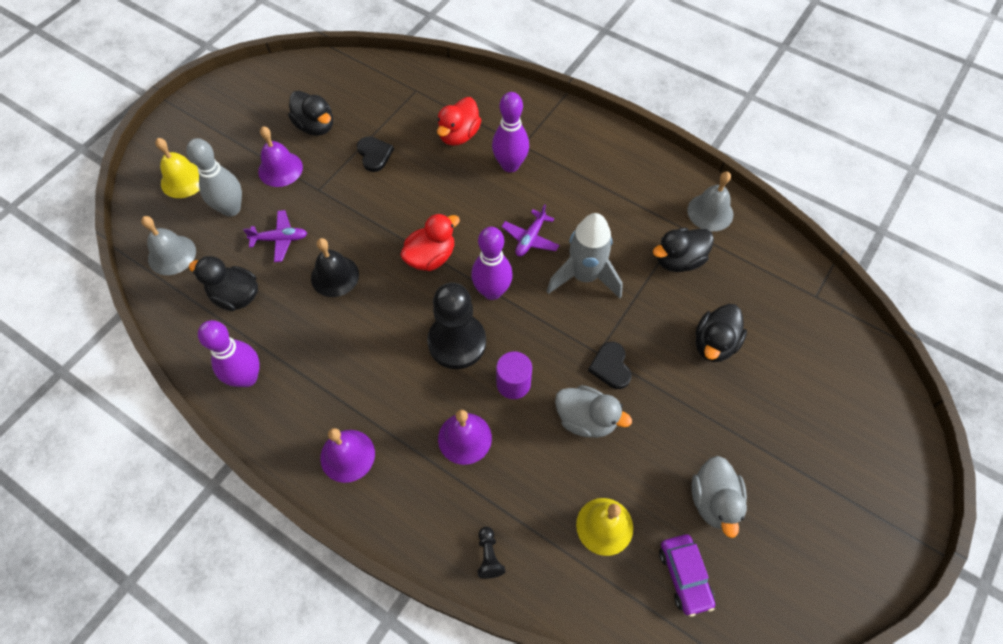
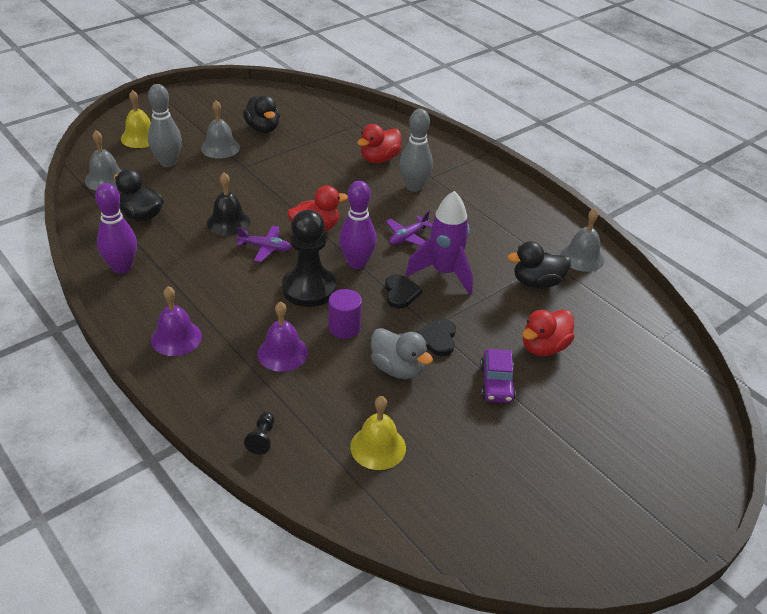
camera: 15 degrees right, 20 degrees down
(280, 169) = (220, 147): purple bell -> grey bell
(280, 239) = (196, 189): purple plane -> purple plane (265, 248)
(374, 155) = (301, 155): black heart -> black heart (400, 293)
(510, 165) = (414, 187): purple bowling pin -> grey bowling pin
(584, 276) = (444, 273): grey rocket -> purple rocket
(684, 576) = (436, 504): purple car -> purple car (496, 383)
(713, 501) = (490, 458): grey duck -> none
(714, 344) = (544, 347): black duck -> red duck

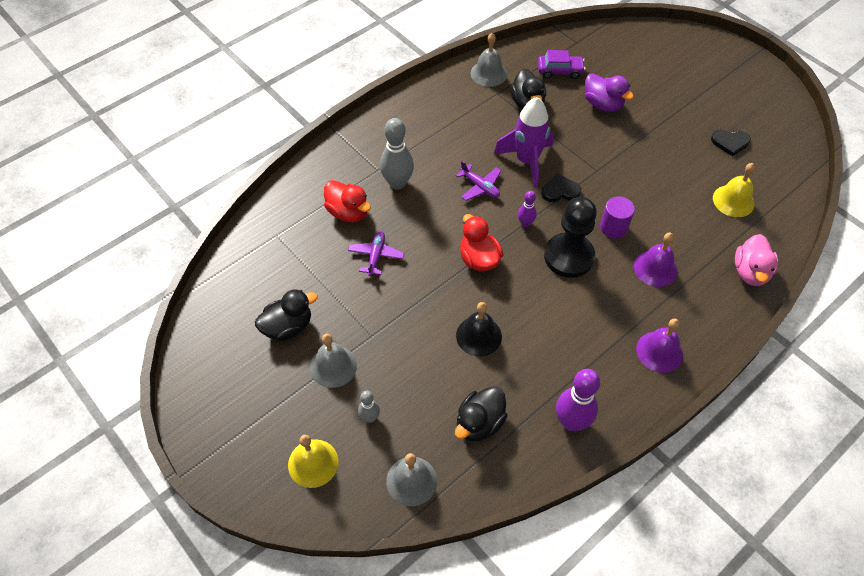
camera: 90 degrees left, 15 degrees up
(168, 162) = (370, 418): grey bowling pin -> grey bowling pin, size x0.54
(262, 438) = (750, 272): black pawn -> pink duck
(265, 248) = (516, 297): purple plane -> purple plane (376, 256)
(357, 263) = (525, 223): purple bowling pin -> purple bowling pin, size x0.54
(397, 368) = (651, 191): grey duck -> none
(438, 338) = (610, 166): black heart -> black heart (730, 142)
(496, 383) = (649, 133): purple car -> purple car (560, 71)
(544, 347) = (603, 104): red duck -> purple duck

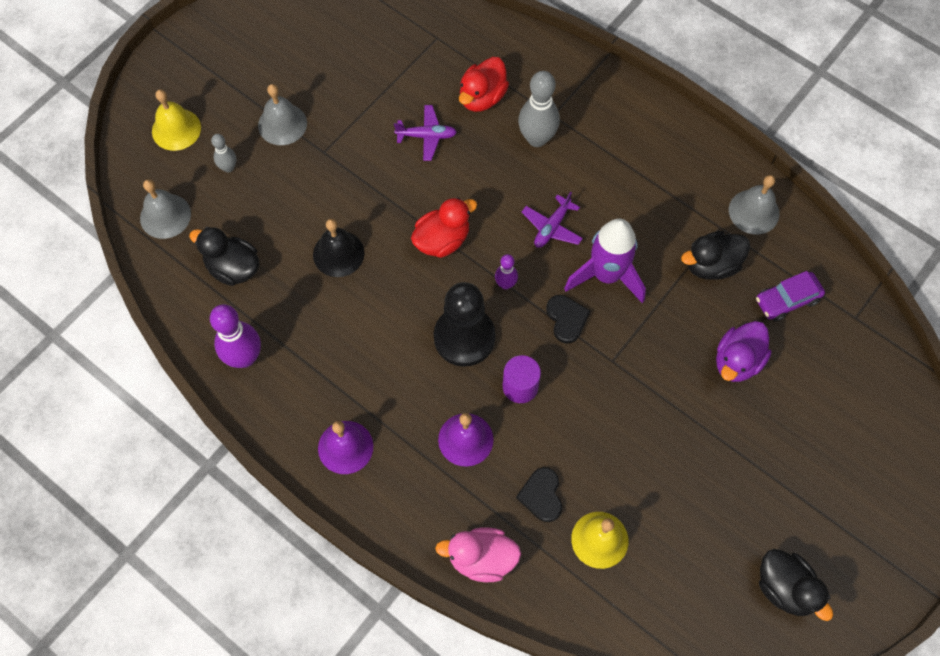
camera: 80 degrees right, 10 degrees up
(288, 327) = (322, 75): black duck -> black duck (785, 588)
(560, 71) = (787, 300): purple car -> purple car turned 75 degrees clockwise
(730, 142) = (709, 537): black heart -> black heart (541, 495)

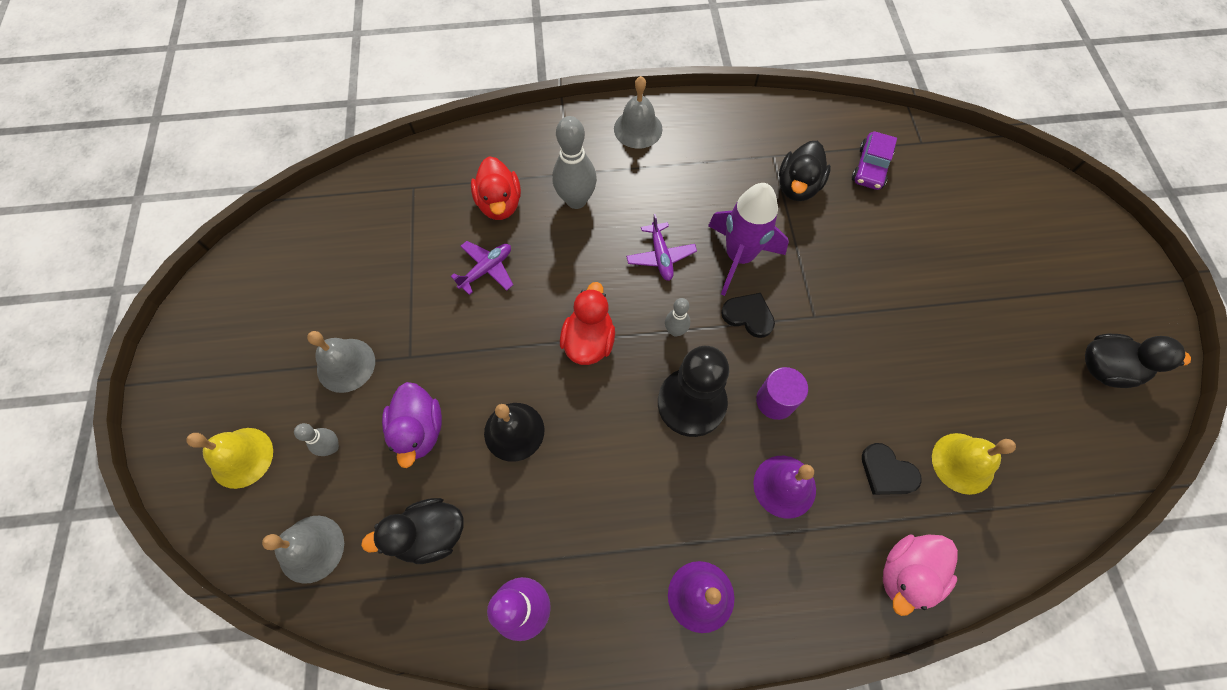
camera: 45 degrees left, 0 degrees up
(505, 284) = (675, 331): purple bowling pin -> grey bowling pin
(737, 361) = (891, 238): purple duck -> purple duck (419, 430)
(754, 211) = (781, 127): grey bell -> grey bell (638, 129)

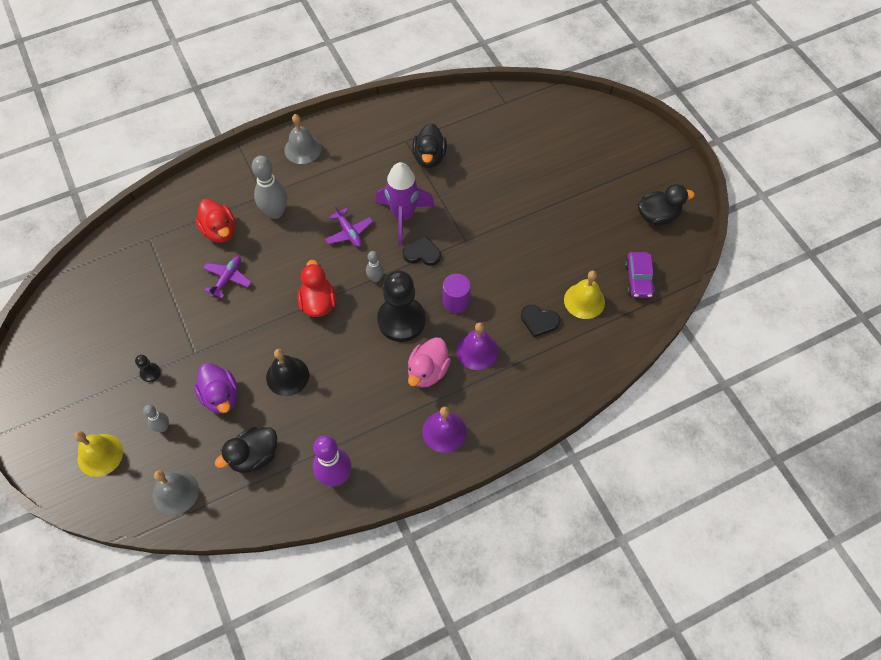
camera: 20 degrees left, 5 degrees down
(346, 365) = (150, 373): grey bell -> black pawn
(870, 168) = (475, 130): purple car -> purple car (638, 279)
(906, 574) = (566, 376): pink duck -> pink duck (428, 371)

